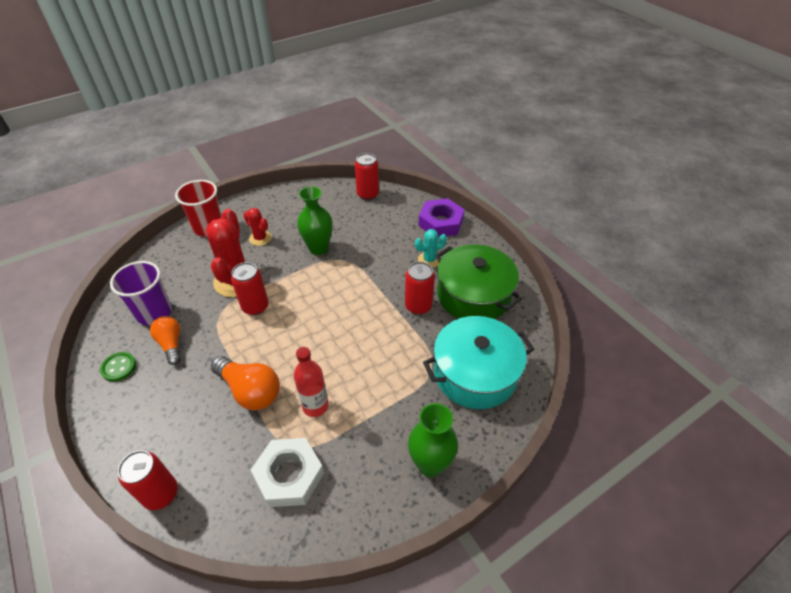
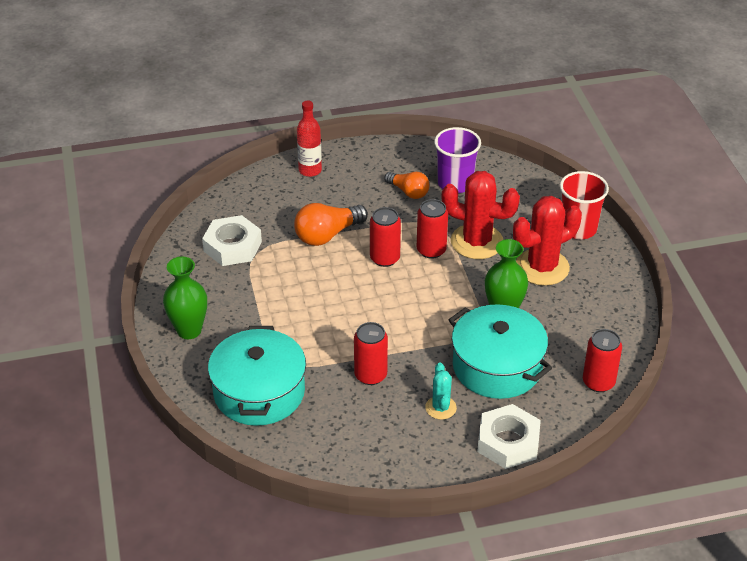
camera: 110 degrees right, 5 degrees down
(119, 367) = (396, 161): green button -> none
(161, 494) = (260, 180): red can -> red can (385, 258)
(171, 344) = (408, 192): orange light bulb -> orange light bulb turned 45 degrees clockwise
(260, 238) = (542, 267): red cactus -> red cactus, size x1.92
(315, 406) = (288, 272): red bottle -> red bottle (310, 170)
(375, 241) = (497, 366): none -> turquoise pot
(441, 222) = (508, 442): purple nut -> white nut
(473, 295) = (363, 429): green pot -> none

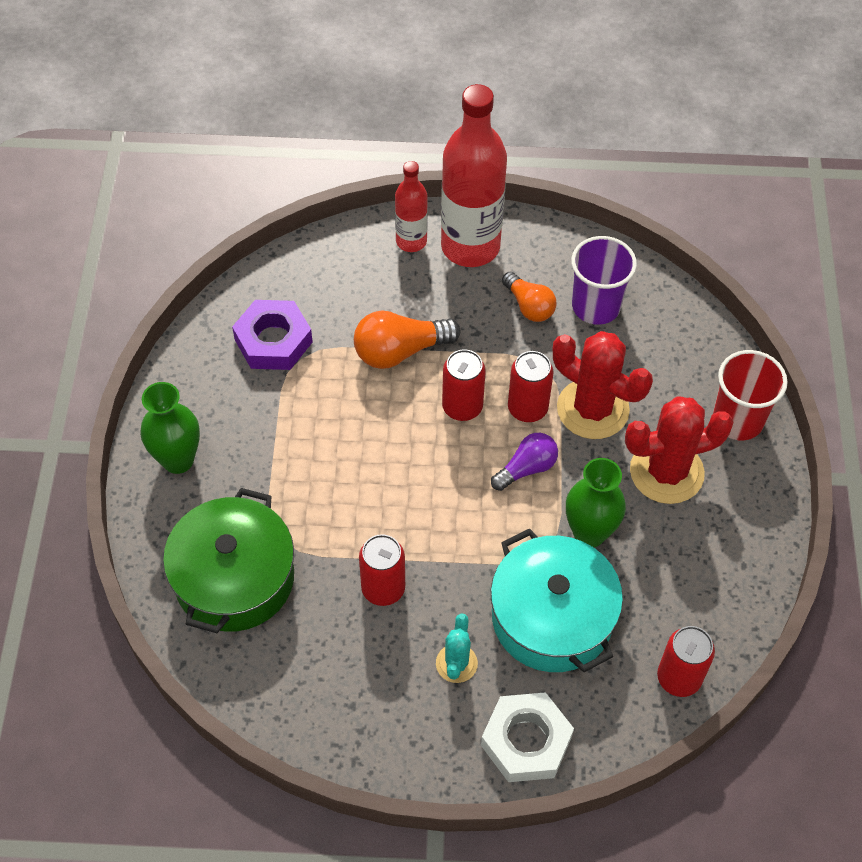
camera: 15 degrees right, 15 degrees up
(232, 246) = (273, 341): white nut -> purple nut
(259, 392) = (234, 578): turquoise pot -> green pot
(353, 166) = (470, 246): none -> red bottle
(444, 285) = (526, 468): none -> purple light bulb

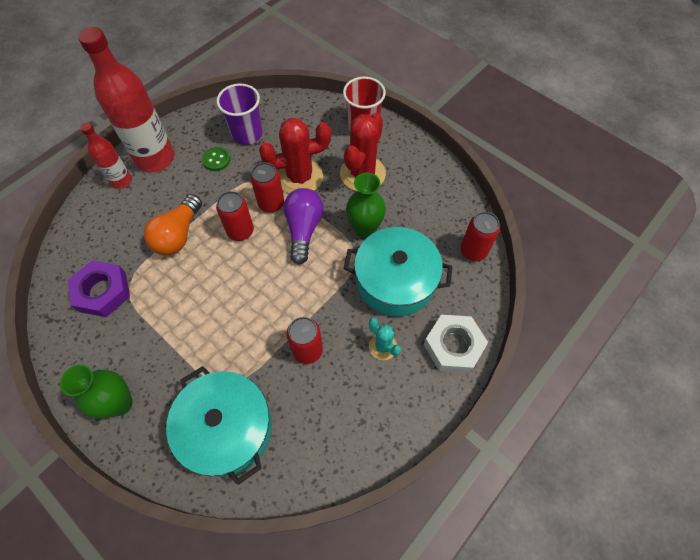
camera: 50 degrees left, 5 degrees up
(234, 578) = (227, 428): green pot -> turquoise pot
(526, 468) = (303, 229): purple light bulb -> purple light bulb, size x1.51
(529, 306) = (216, 160): orange light bulb -> green button

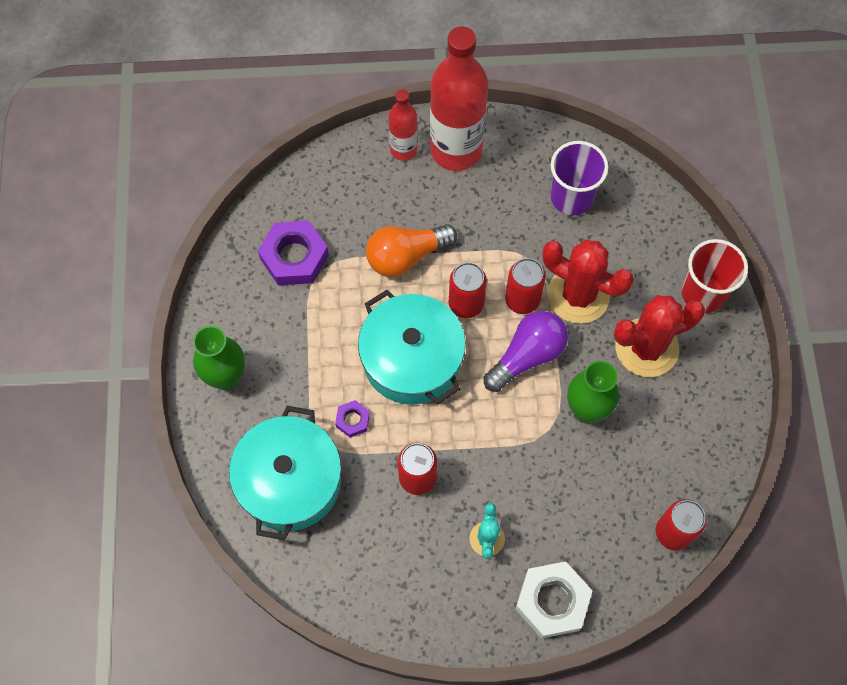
camera: 45 degrees right, 5 degrees up
(216, 160) = (513, 202): green button -> none
(233, 353) = (353, 420): none -> purple nut
(395, 281) = (562, 489): turquoise pot -> turquoise pot (412, 359)

